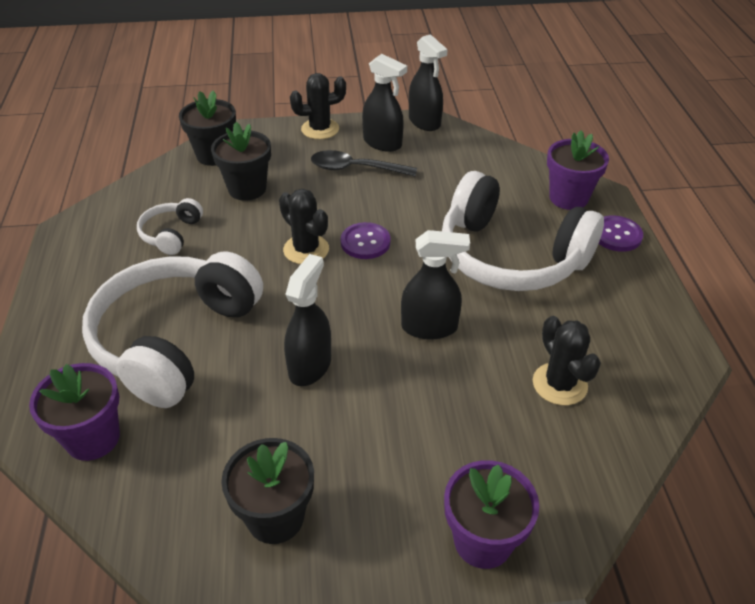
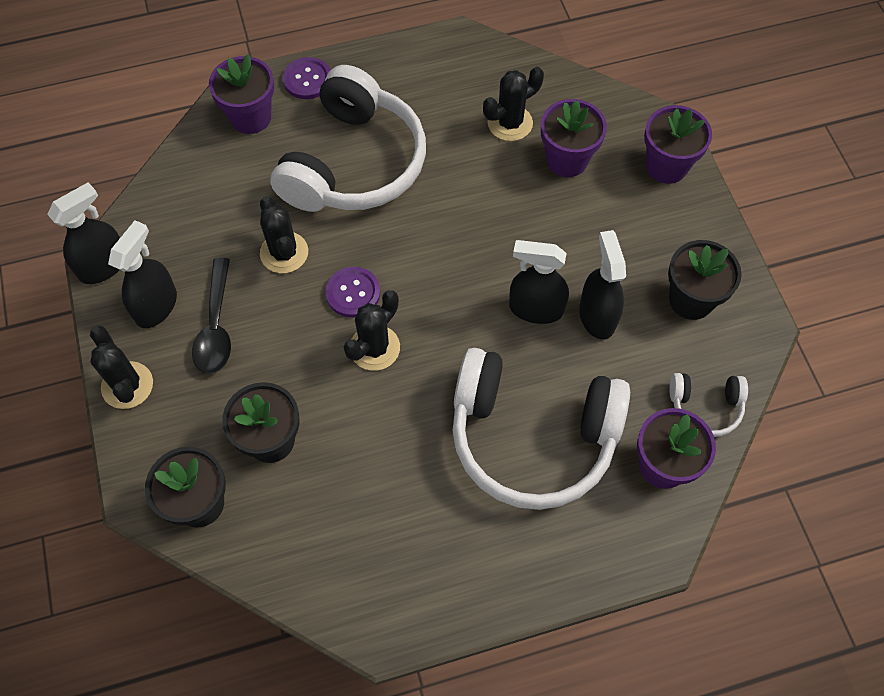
camera: 100 degrees left, 20 degrees up
(171, 234) = (371, 500): white headphones -> white headphones (705, 407)
(417, 207) = (284, 253): none -> black cactus
(429, 327) = (466, 220): black spray bottle -> black spray bottle (597, 315)
(502, 430) = (567, 160): none -> purple flower pot

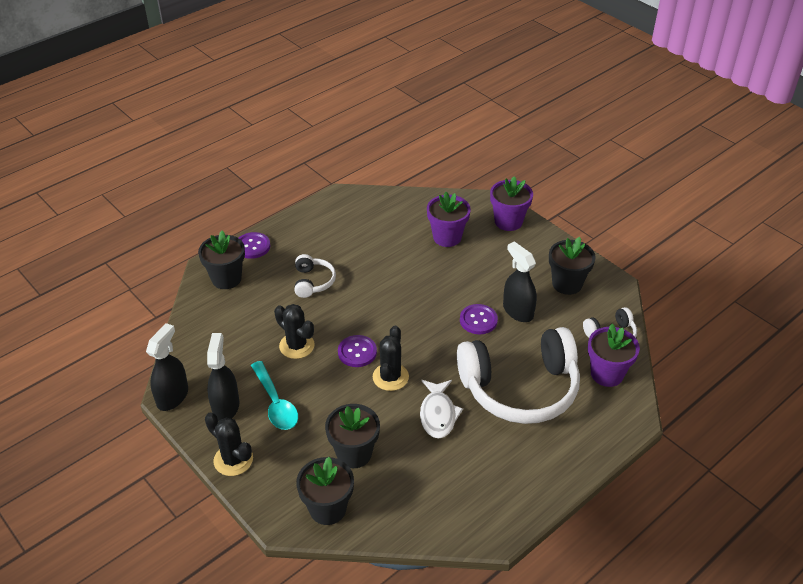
camera: 25 degrees left, 20 degrees down
(216, 326) = (275, 403): black spoon -> turquoise spoon
(251, 117) = (226, 279): purple flower pot -> black flower pot
(354, 163) = (313, 282): white headphones -> white headphones, size x0.44
(404, 429) = (438, 414): none -> white fish
(510, 123) = (399, 229): black cactus -> none
(535, 308) = (478, 320): black spray bottle -> purple button

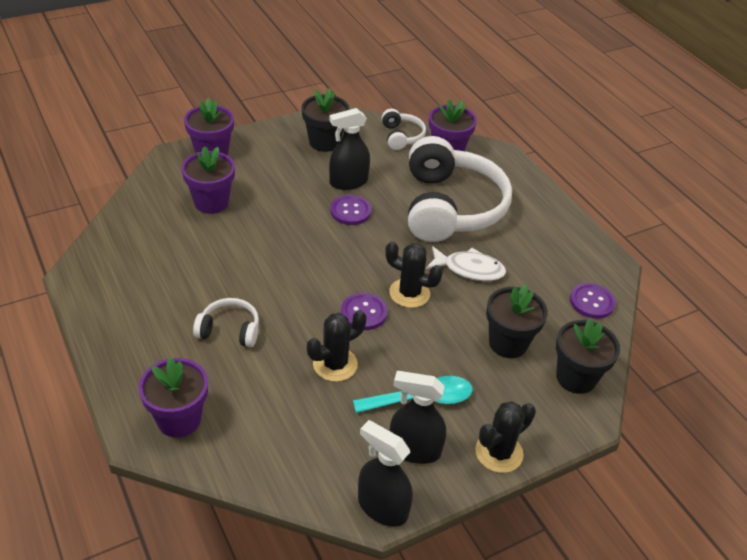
camera: 80 degrees left, 0 degrees up
(226, 279) = (179, 419): black flower pot -> purple flower pot
(252, 246) = (127, 381): purple button -> purple button (592, 302)

